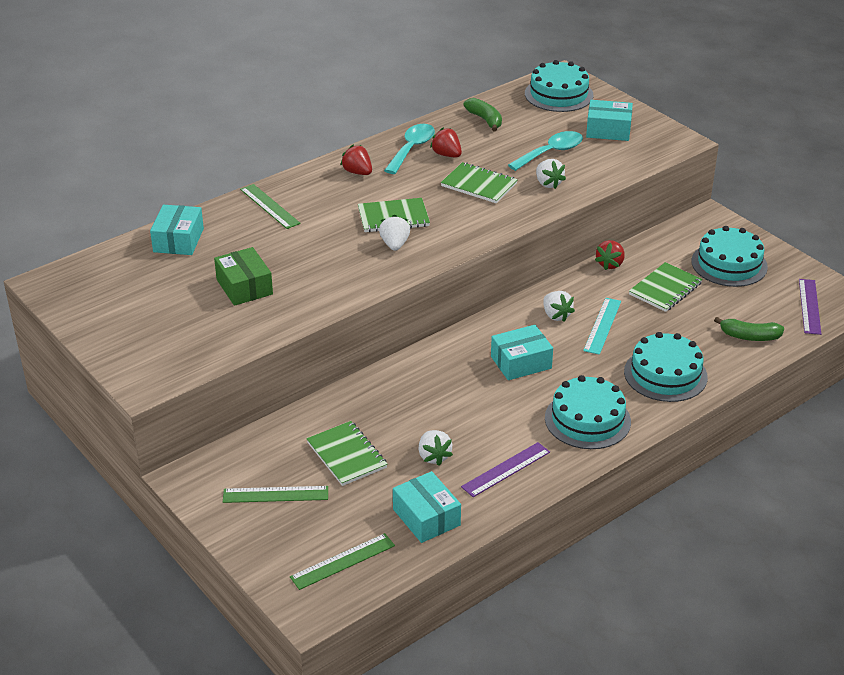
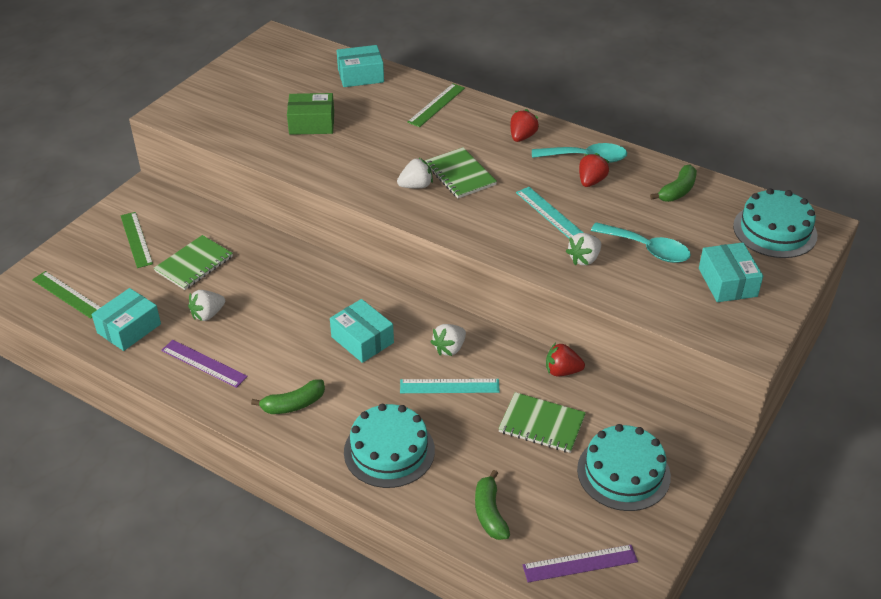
camera: 70 degrees right, 5 degrees up
(244, 287) = (311, 123): green box -> green box turned 45 degrees clockwise
(479, 185) = (550, 213): green notebook -> turquoise ruler
(587, 419) = (293, 404): turquoise cake -> green banana

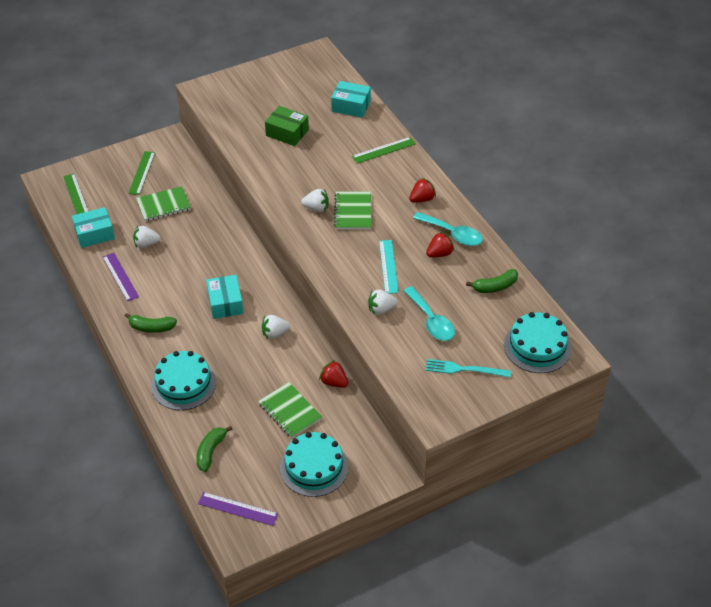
camera: 30 degrees right, 5 degrees up
(449, 386) = (253, 359): turquoise ruler -> none
(727, 282) = (464, 369): turquoise box -> turquoise fork

